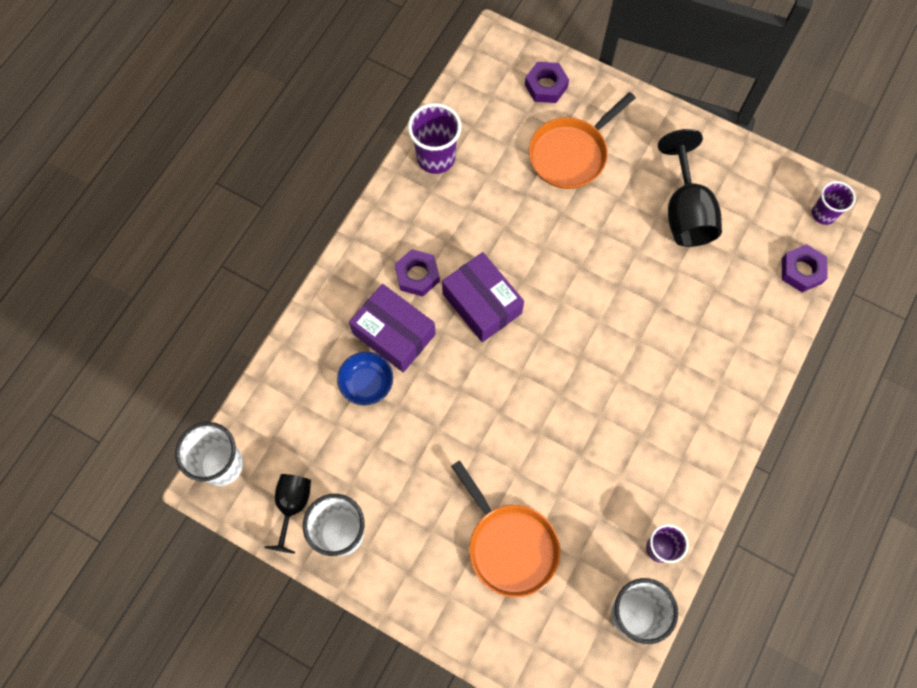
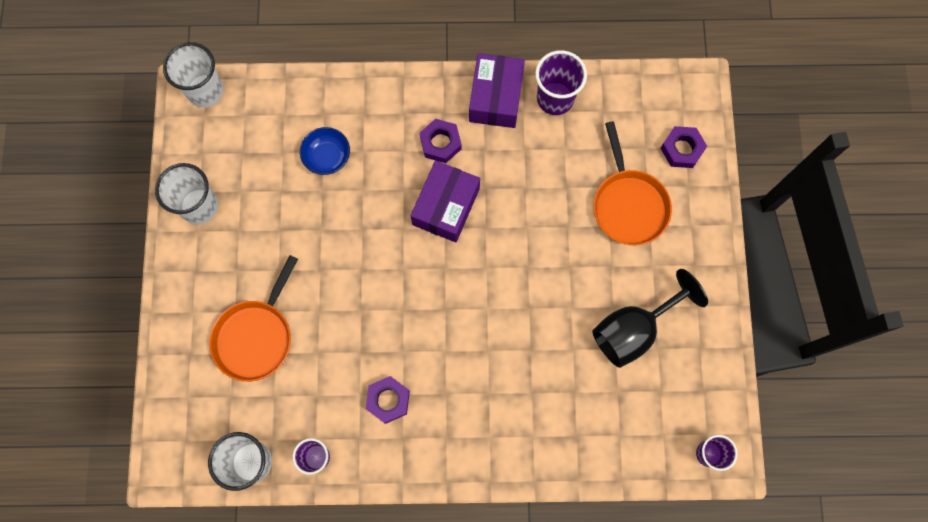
camera: 60 degrees right, 5 degrees up
(292, 506) = (201, 159): black goblet -> none
(394, 334) = (380, 153): purple box -> purple box (496, 97)
(571, 154) = (628, 205): orange pan -> orange pan turned 120 degrees counterclockwise
(801, 271) = (638, 459): purple nut -> purple nut (388, 400)

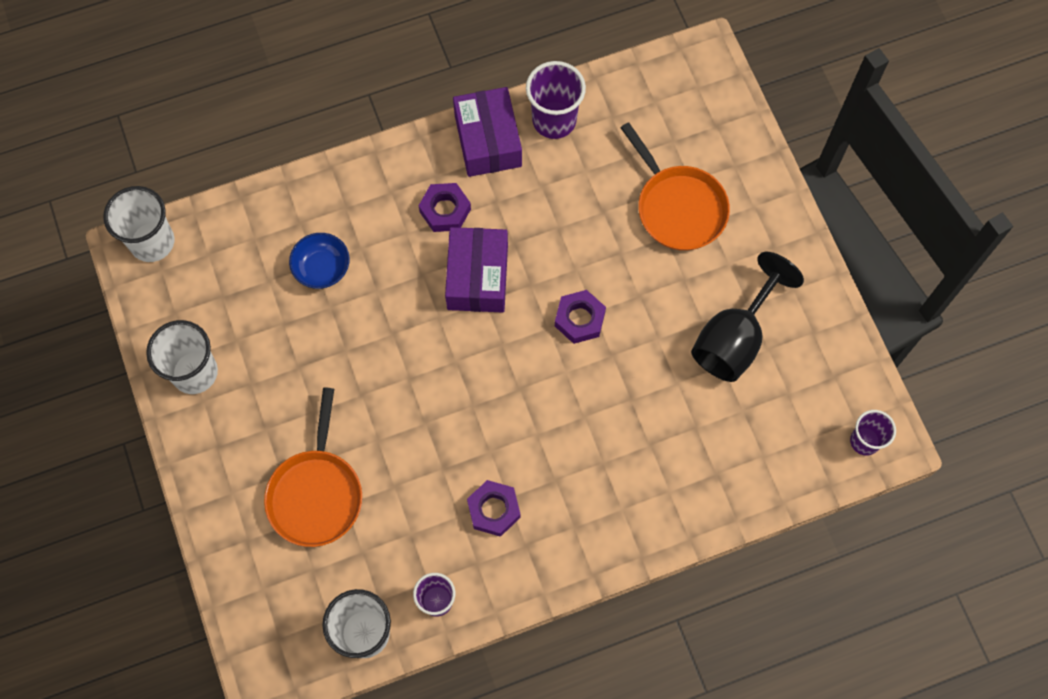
camera: 20 degrees left, 5 degrees down
(682, 149) = (713, 129): purple nut -> purple nut (579, 319)

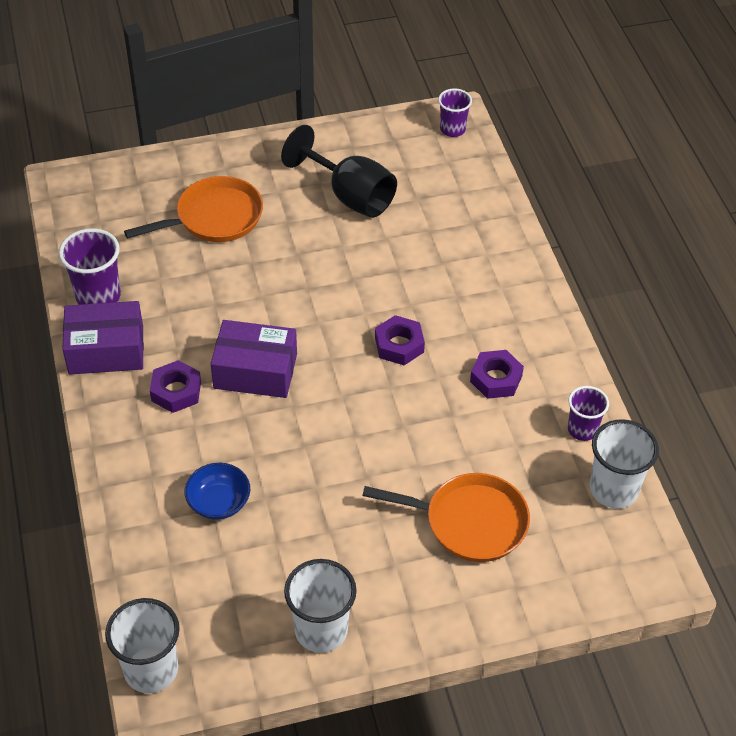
camera: 85 degrees left, 20 degrees down
(579, 319) = (314, 298): purple nut -> purple nut (399, 345)

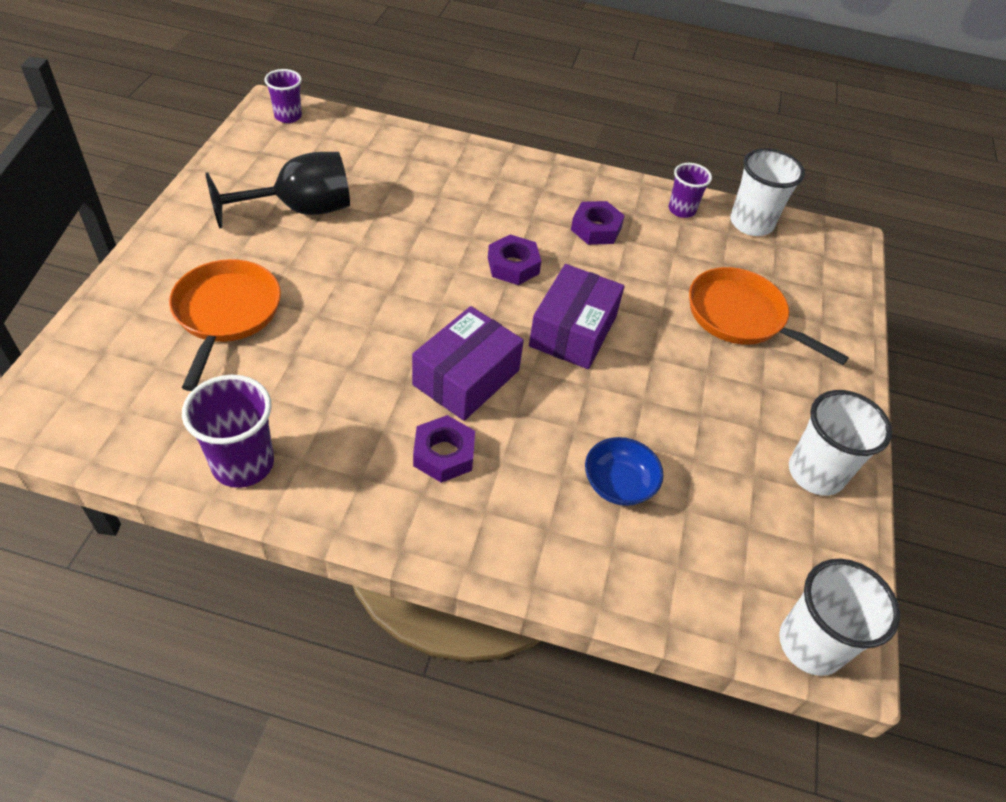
camera: 65 degrees left, 0 degrees up
(106, 350) = (332, 492): purple box -> purple box (573, 331)
(469, 522) = (741, 317): orange pan -> orange pan turned 90 degrees counterclockwise

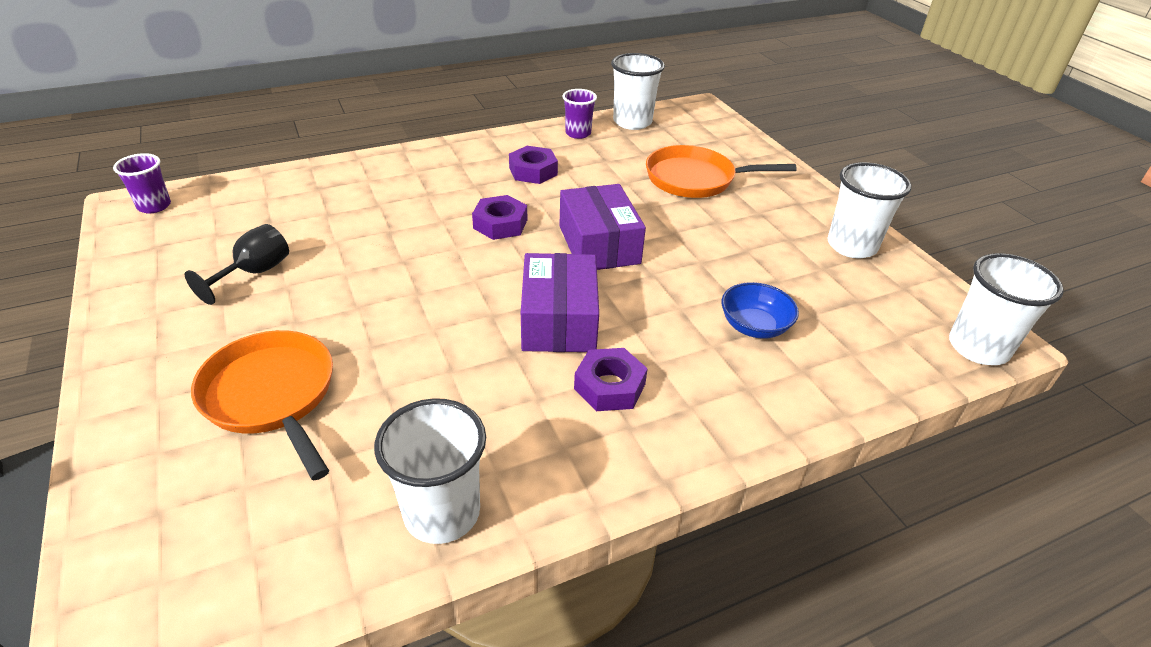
camera: 35 degrees left, 10 degrees down
(243, 464) = (442, 513): purple cup -> white cup
(300, 210) = (254, 273): black goblet -> black goblet, size x0.61

